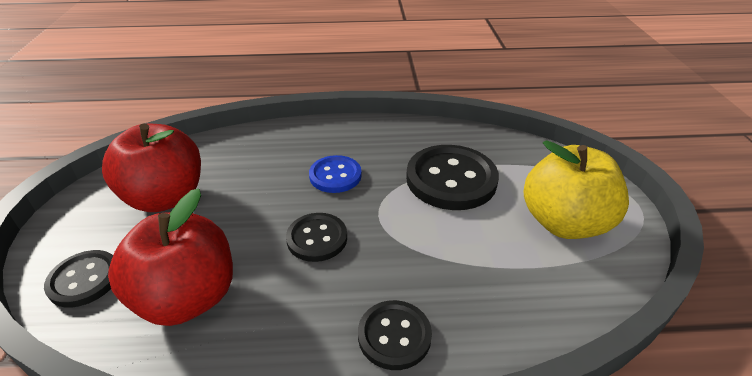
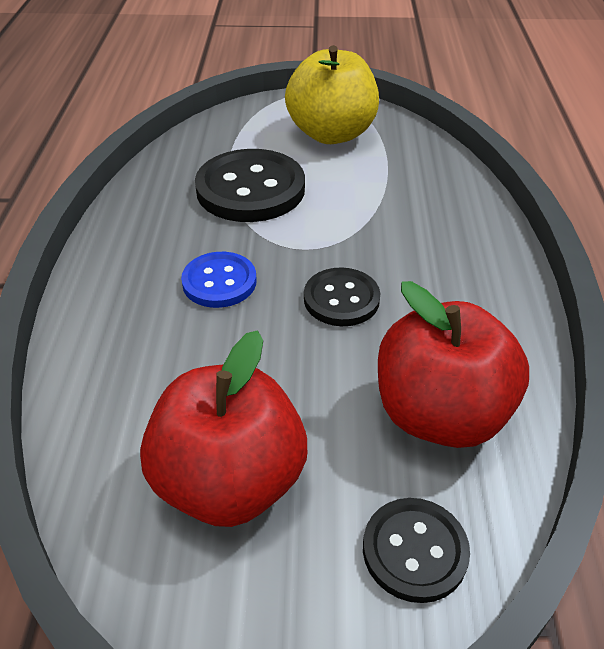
camera: 85 degrees left, 5 degrees up
(394, 336) = (473, 248): black button -> none

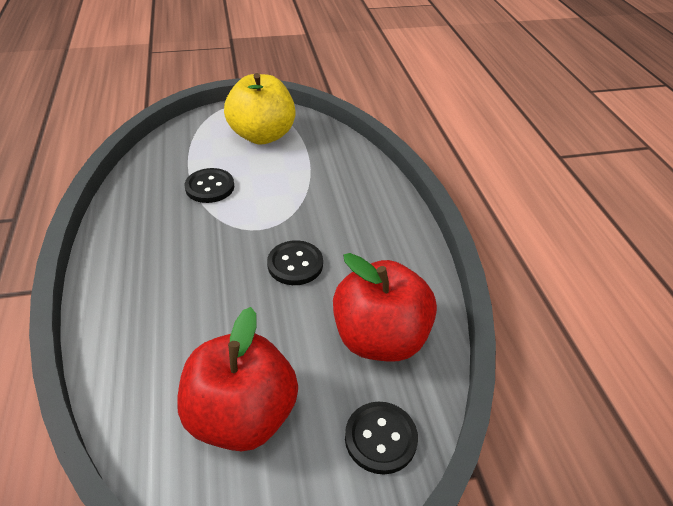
camera: 15 degrees left, 0 degrees up
(219, 282) = (201, 264): blue button -> none
(250, 189) = (210, 187): black button -> black button, size x0.58

